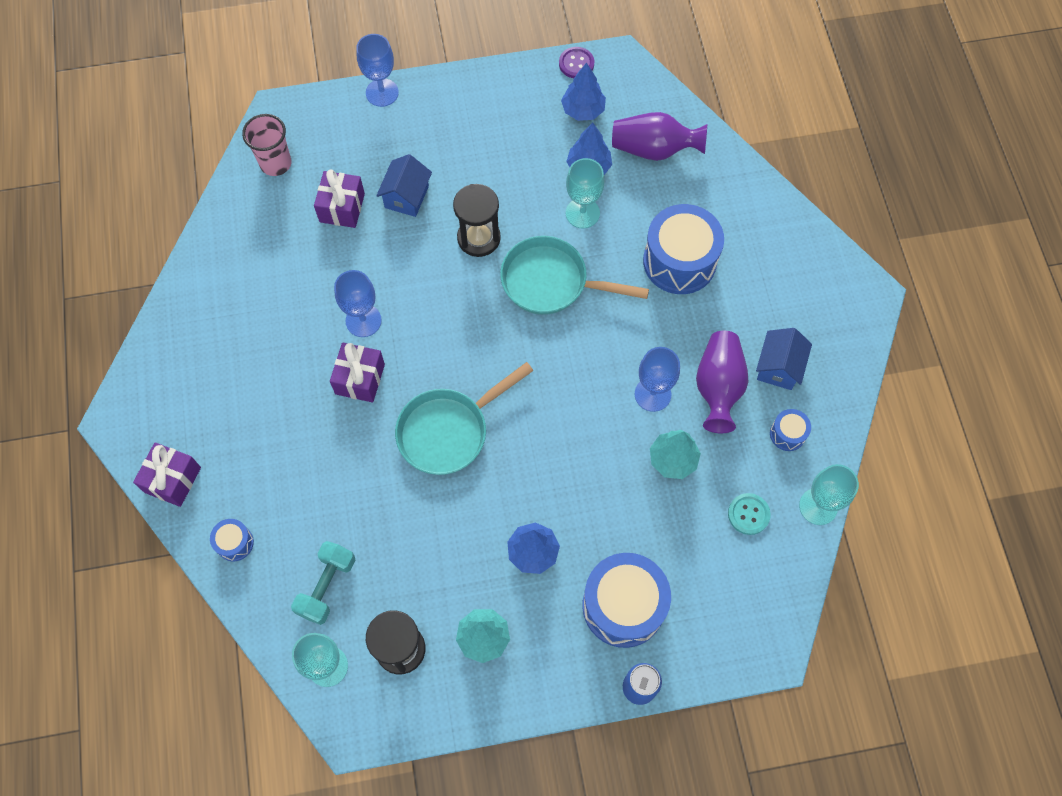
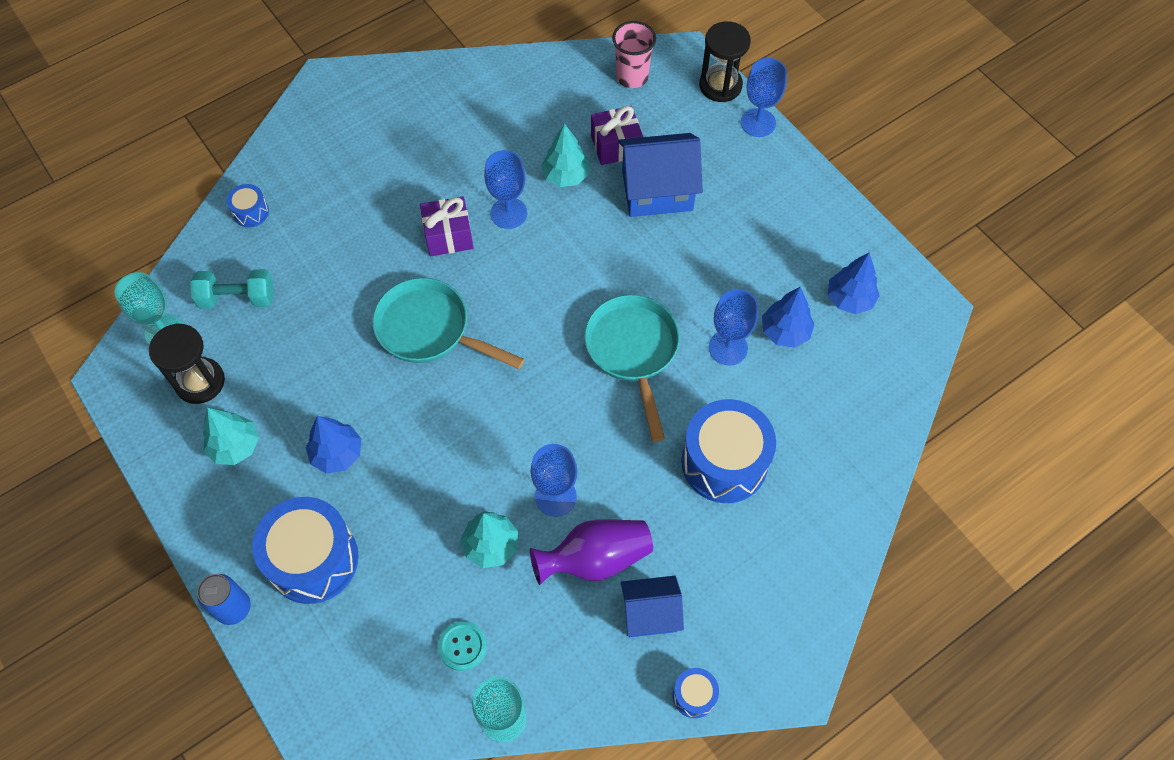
camera: 65 degrees right, 5 degrees down
(173, 480) = (290, 143): purple gift -> none
(350, 259) = (565, 176): none -> turquoise tree
(406, 197) = (657, 191): blue house -> blue house, size x1.59
(479, 238) = (647, 269): black hourglass -> black hourglass (720, 85)
(576, 63) = (902, 270): purple button -> none
(582, 213) = (728, 348): turquoise goblet -> blue goblet
(654, 149) = (845, 384): purple vase -> none
(787, 434) = (574, 653): blue drum -> blue drum (694, 695)

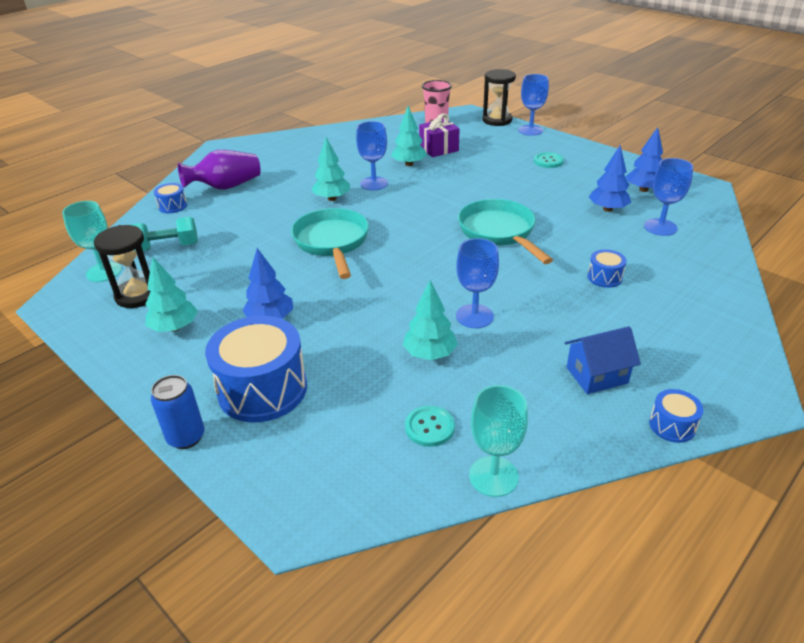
camera: 10 degrees left, 25 degrees down
(430, 330) = (332, 243): turquoise pan -> turquoise pan turned 60 degrees clockwise
(448, 236) = (332, 198): purple gift -> turquoise tree
(595, 559) = (528, 348): purple vase -> purple vase (226, 187)
(657, 191) = (477, 162): blue house -> none
(724, 462) = (604, 277): blue drum -> blue drum, size x0.46
(728, 348) = (570, 221): blue goblet -> blue goblet (660, 227)
(752, 207) = (548, 161): none -> turquoise button

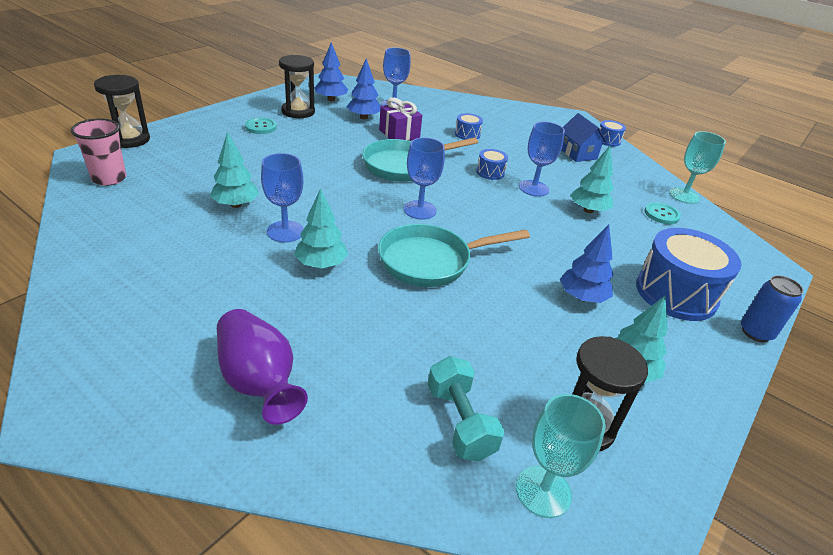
camera: 100 degrees left, 0 degrees up
(173, 206) = (323, 447): blue drum -> blue drum (490, 172)
(439, 149) = (198, 182): purple gift -> purple gift (399, 134)
(530, 130) = (174, 125): blue goblet -> blue goblet (420, 210)
(596, 175) = (298, 112): none -> black hourglass

